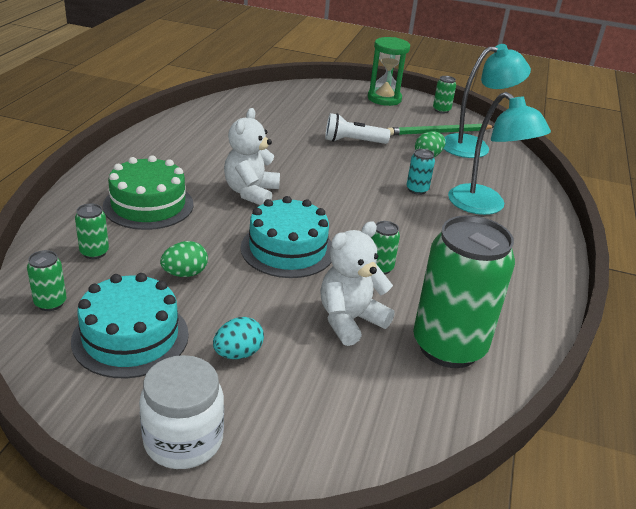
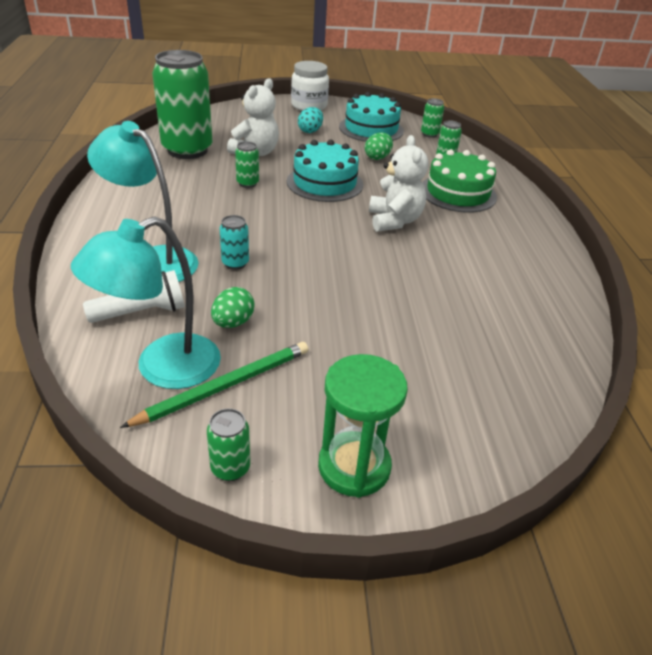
camera: 160 degrees right, 5 degrees up
(353, 141) = (344, 321): white flashlight -> white flashlight (142, 312)

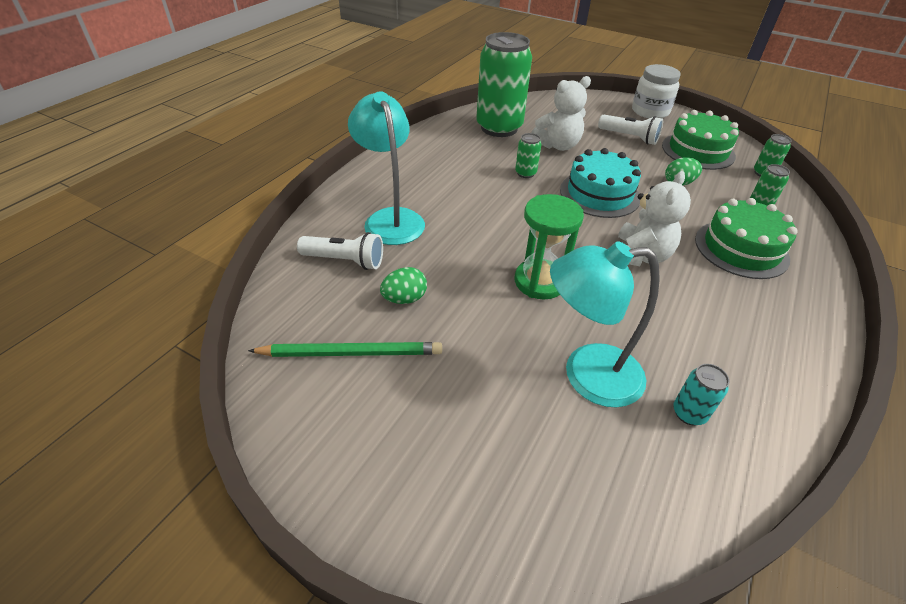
camera: 35 degrees right, 5 degrees up
(162, 368) = (320, 315): turquoise lamp -> turquoise lamp (587, 375)
(230, 468) = (295, 427): green can -> none
(235, 263) = (452, 245): turquoise can -> turquoise can (689, 413)
(310, 131) = (629, 137): turquoise egg -> white flashlight
(354, 466) = (389, 484): green hourglass -> green hourglass (540, 282)
(371, 129) = (698, 151): turquoise cake -> green cake

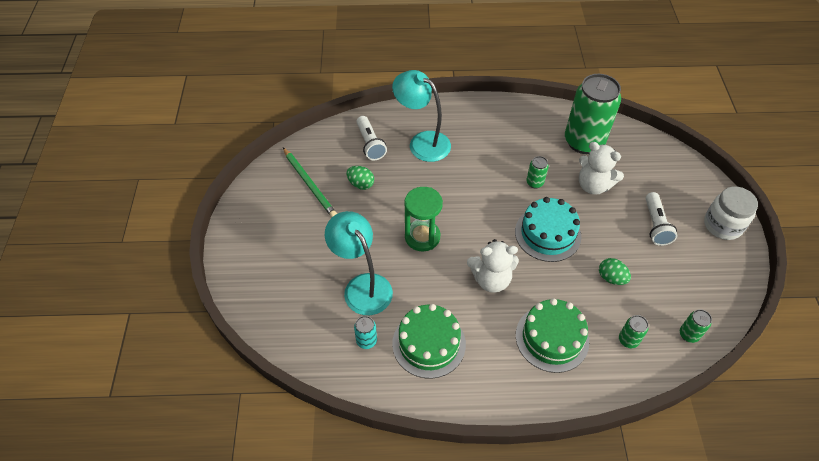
camera: 60 degrees right, 10 degrees up
(390, 219) = (422, 142): turquoise lamp -> turquoise lamp turned 90 degrees counterclockwise
(698, 151) = (682, 278): green cake -> green cake (429, 343)

